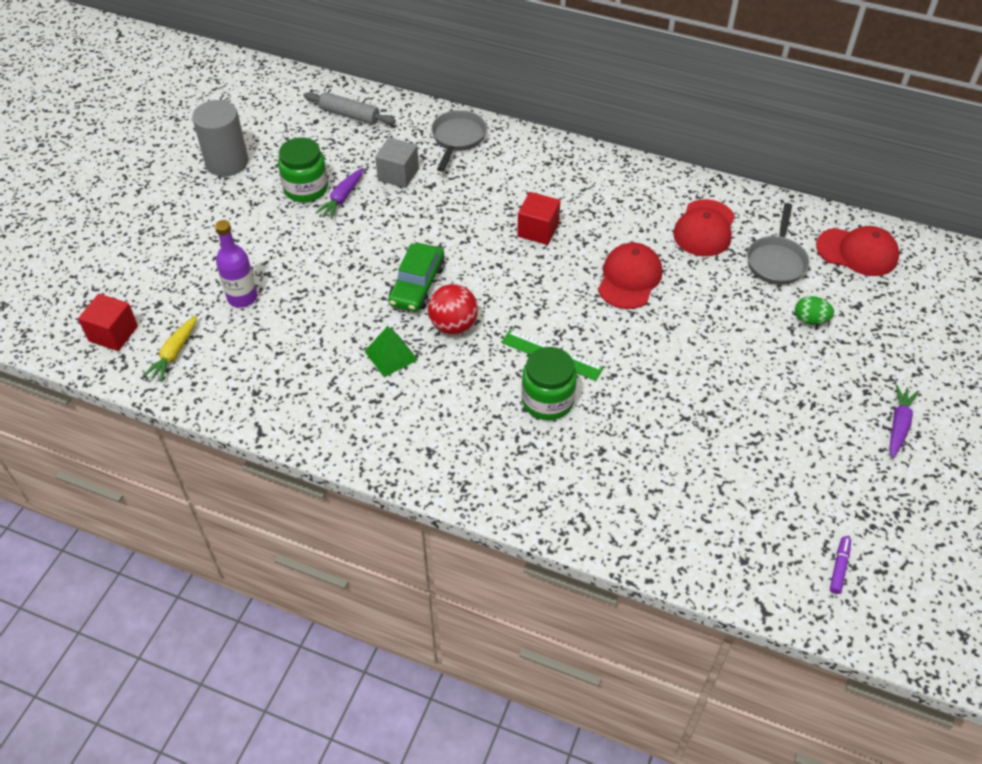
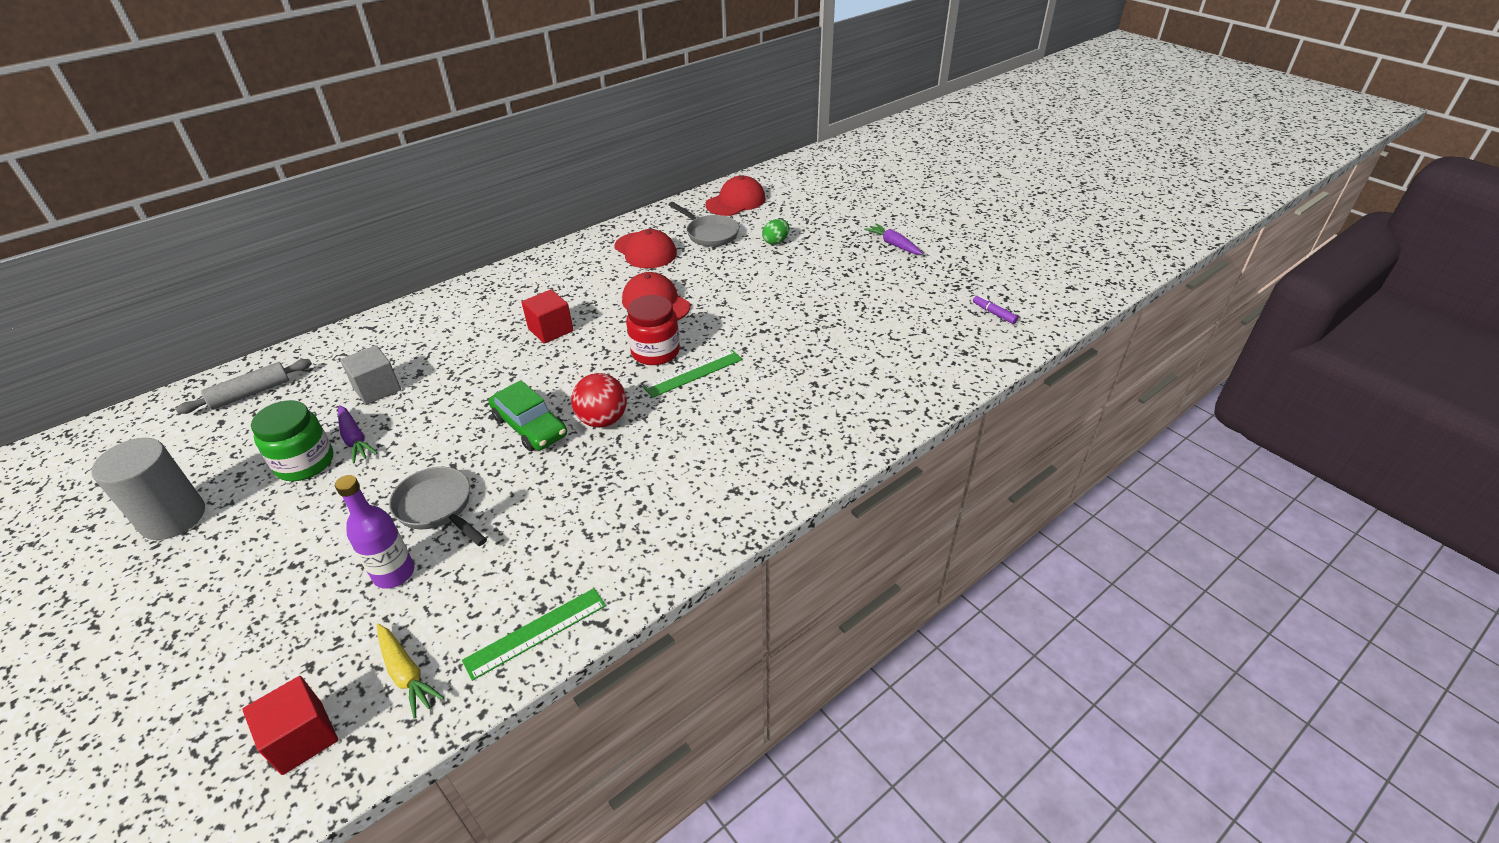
camera: 60 degrees left, 10 degrees down
(235, 401) = (536, 633): none -> green ruler
(391, 355) = (597, 476): green pyramid -> none
(457, 139) = (385, 335): grey pan -> grey pan (437, 507)
(547, 401) = (739, 394): green jar -> none
(561, 314) = (655, 352): none -> red jar

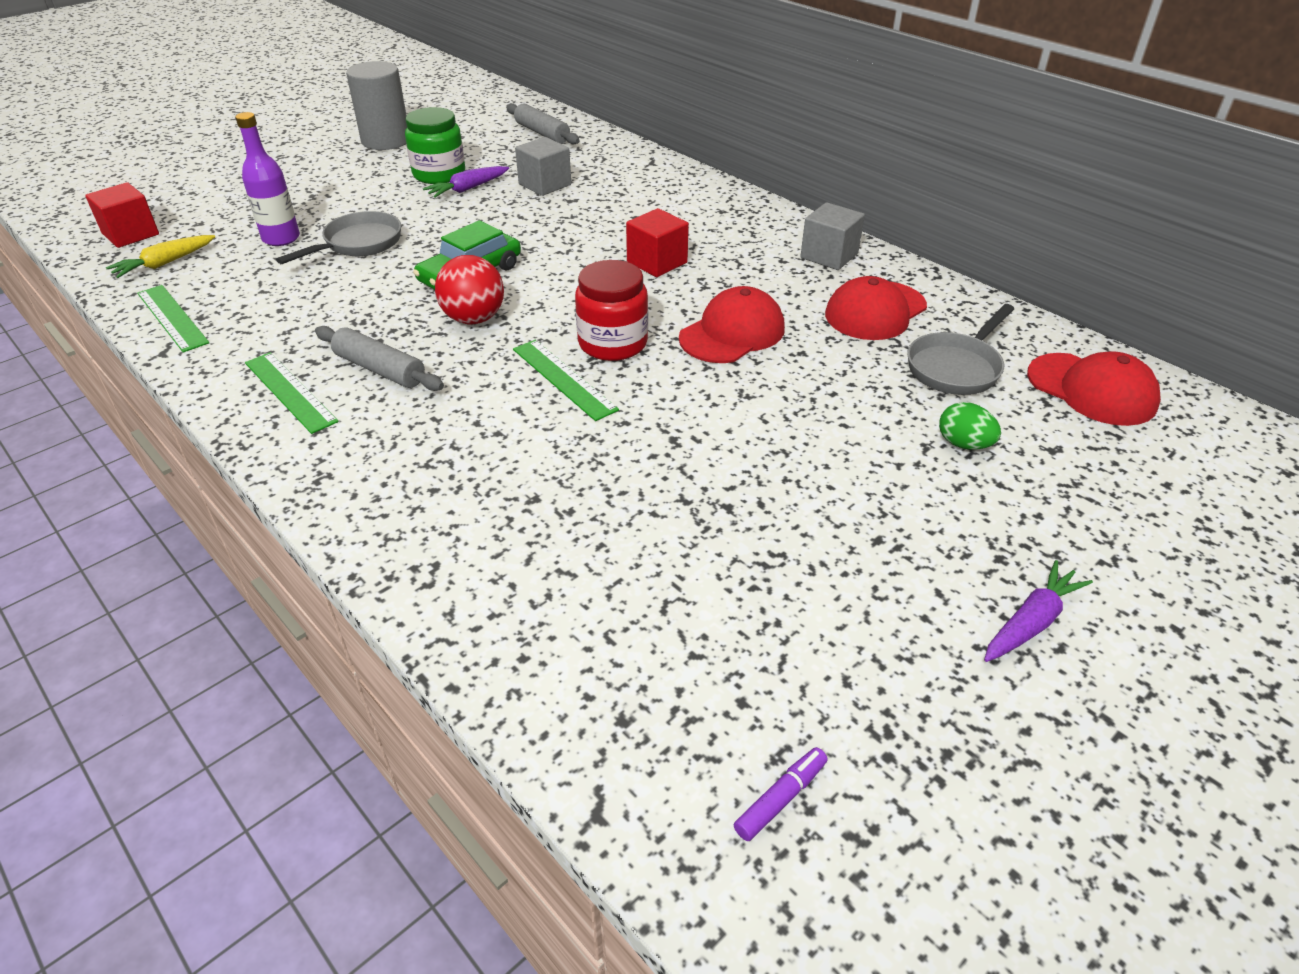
camera: 85 degrees right, 0 degrees up
(572, 259) = (829, 256): none -> grey cube
(663, 466) = (379, 369): none -> grey rolling pin
(683, 516) = (290, 391): none -> green ruler

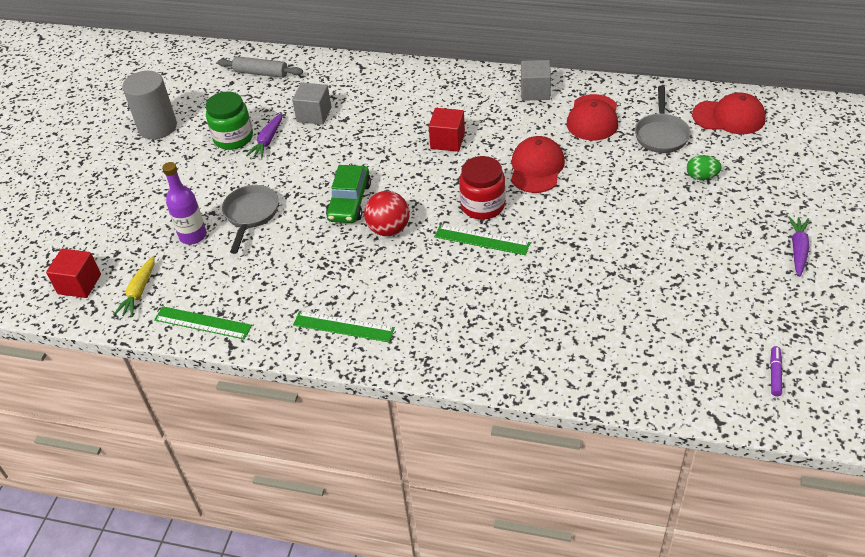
camera: 30 degrees left, 5 degrees up
(379, 369) = (376, 287): grey rolling pin -> none

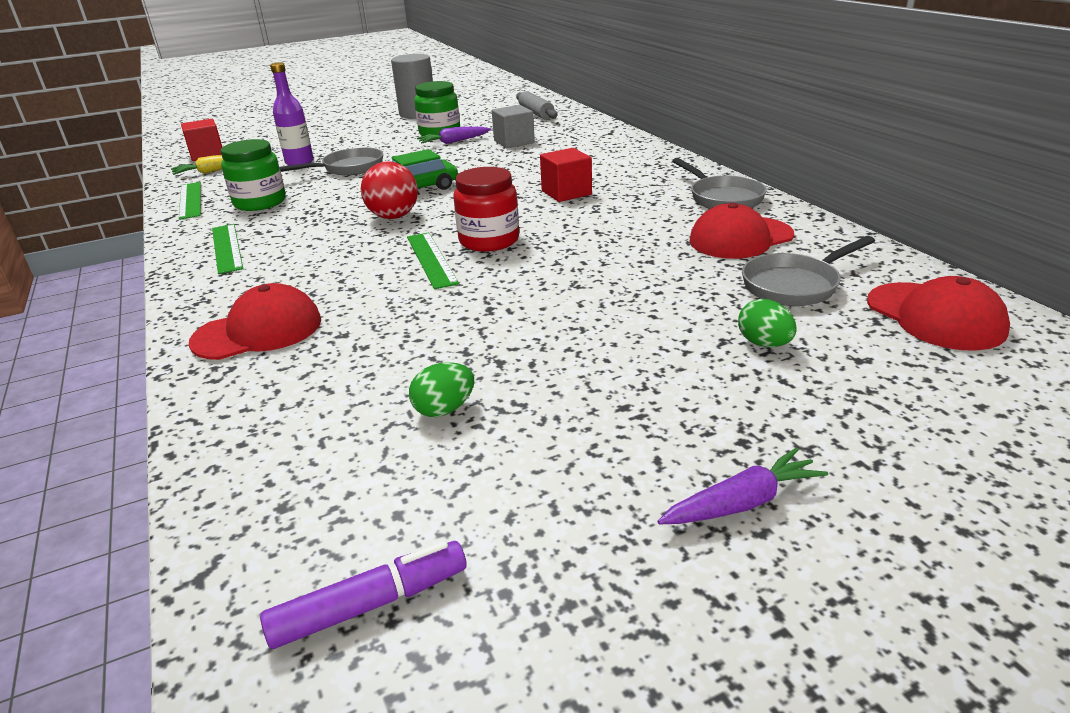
camera: 50 degrees right, 15 degrees down
(266, 285) = (260, 202): none -> green jar
(535, 91) = (722, 198): grey cube -> grey pan
(536, 168) = (596, 242): red cap -> red cap (258, 331)
(659, 302) = (444, 409): none -> green egg
(775, 374) = (371, 605): purple marker -> purple marker, size x1.53

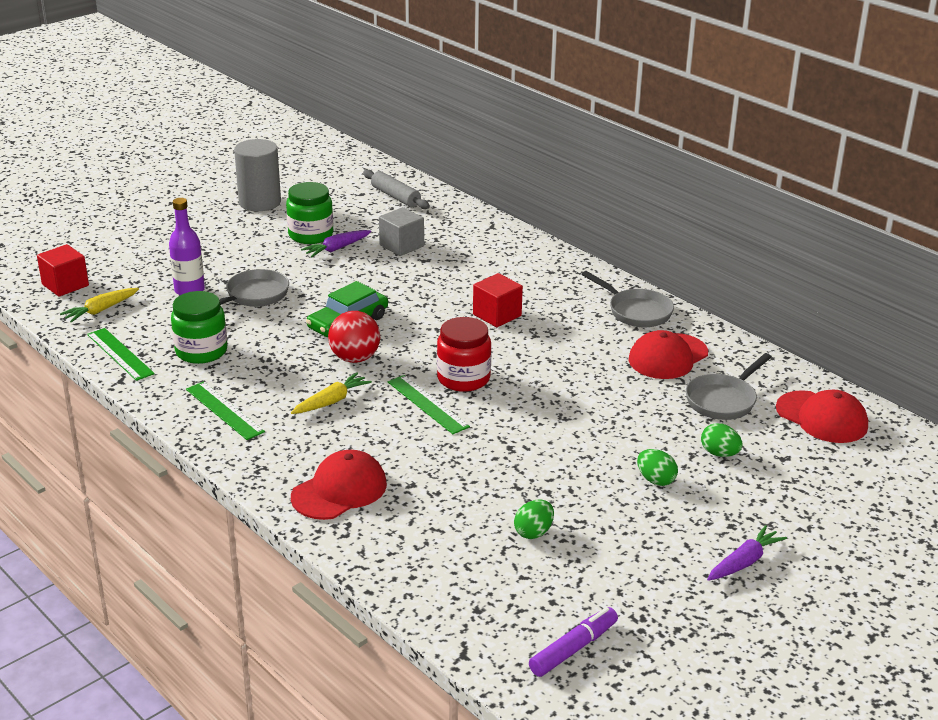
camera: 20 degrees left, 0 degrees up
(335, 249) = (331, 401): none -> yellow carrot
(655, 365) = (655, 480): none -> green egg

